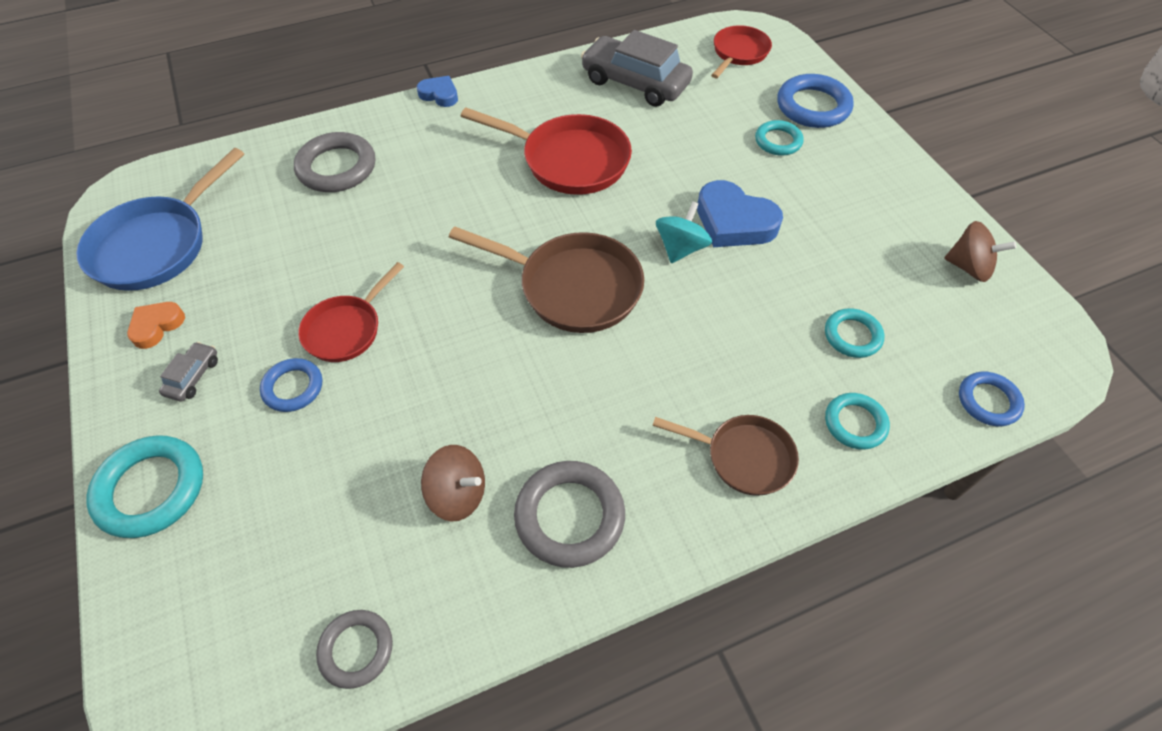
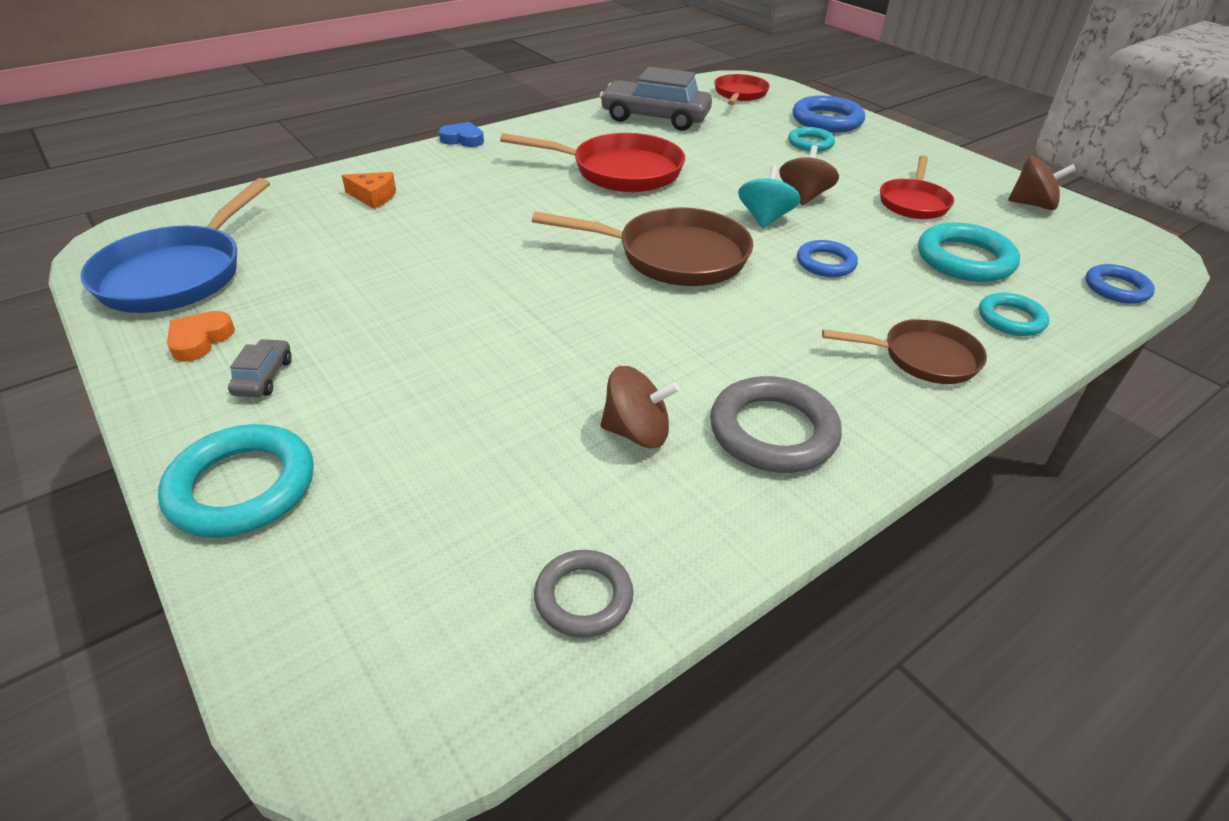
camera: 15 degrees left, 15 degrees down
(293, 387) = (395, 370): blue ring -> blue ring (825, 263)
(337, 167) = (374, 197): grey ring -> orange cheese
(346, 329) = (439, 315): red pan -> red pan (913, 202)
(734, 222) = (804, 196): blue heart -> brown spinning top
(852, 336) = (964, 259): turquoise ring -> turquoise ring, size x1.63

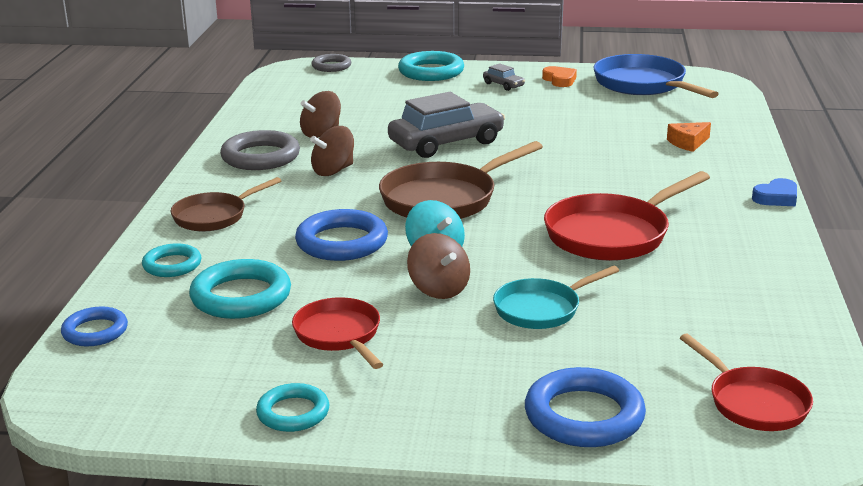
camera: 135 degrees right, 15 degrees down
(583, 597) = (270, 100): grey ring -> grey ring (331, 66)
(655, 118) = (729, 305): grey car -> grey car (446, 143)
(759, 159) = (541, 309): none -> turquoise pan
(810, 143) = (537, 361): turquoise ring -> turquoise ring (293, 413)
(825, 263) = (342, 242): blue ring -> blue ring, size x1.63
(1032, 205) = (220, 399): brown spinning top -> brown spinning top (333, 171)

